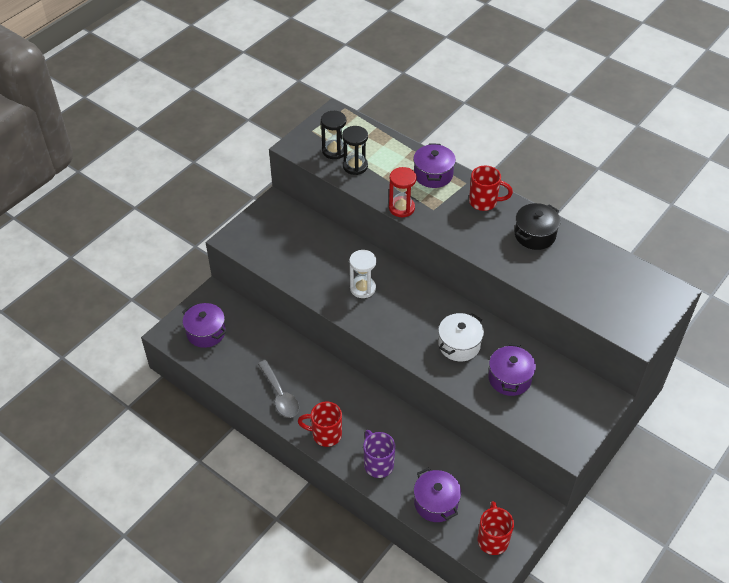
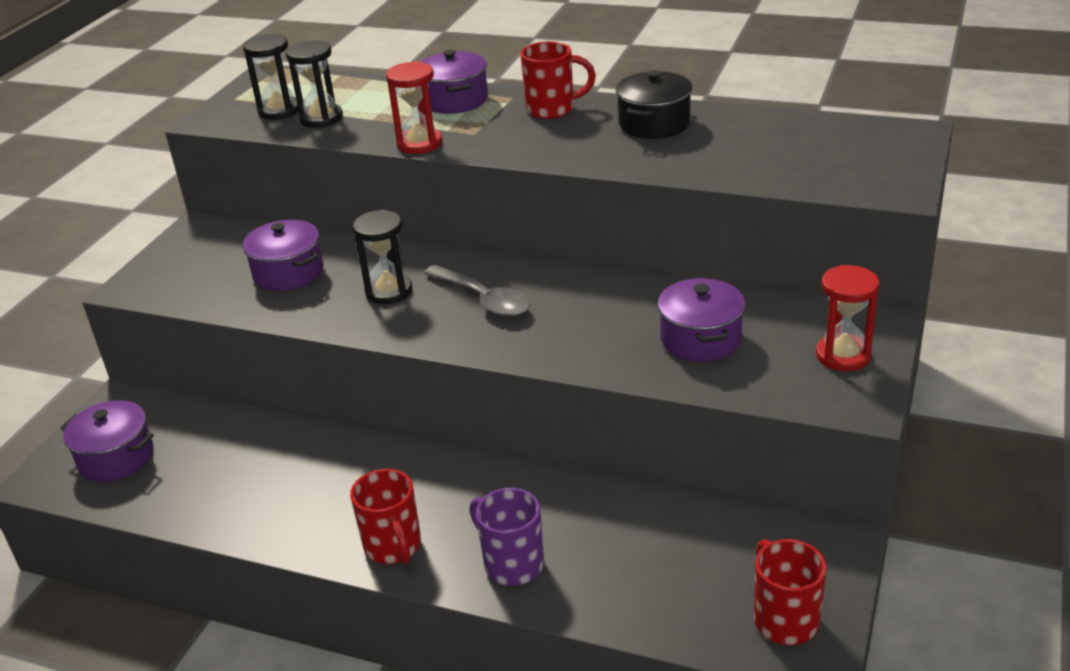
camera: 15 degrees left, 15 degrees down
(280, 395) = (285, 511): grey spoon -> grey spoon (483, 299)
(325, 434) = (393, 547): red mug -> red mug turned 105 degrees counterclockwise
(362, 288) = (389, 291): white hourglass -> black hourglass
(436, 503) = (649, 593): purple pot -> purple pot (288, 273)
(459, 345) = (590, 319): white pot -> none
(576, 415) = (843, 355): none -> red hourglass

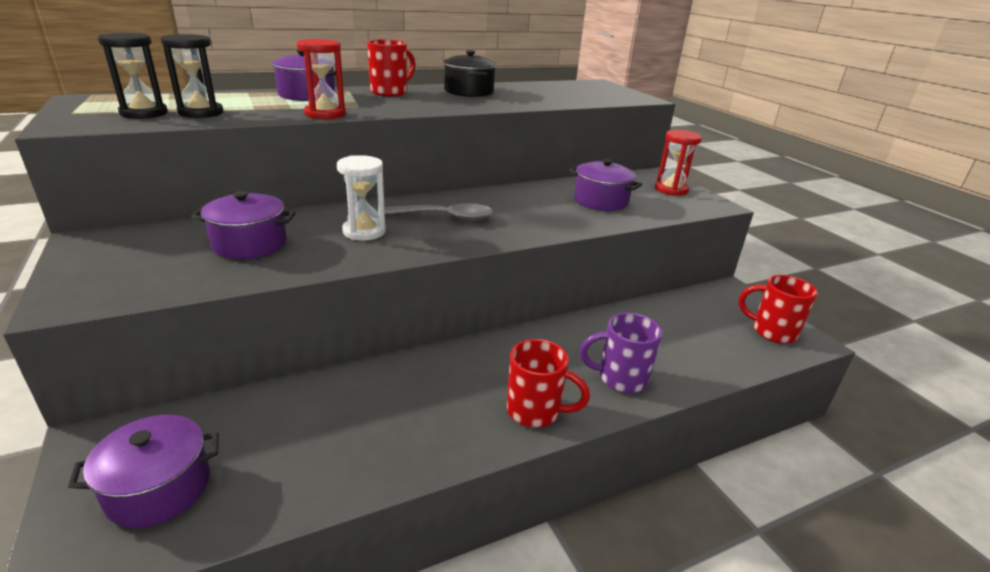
camera: 50 degrees left, 5 degrees down
(389, 291) = (364, 231): black hourglass -> white hourglass

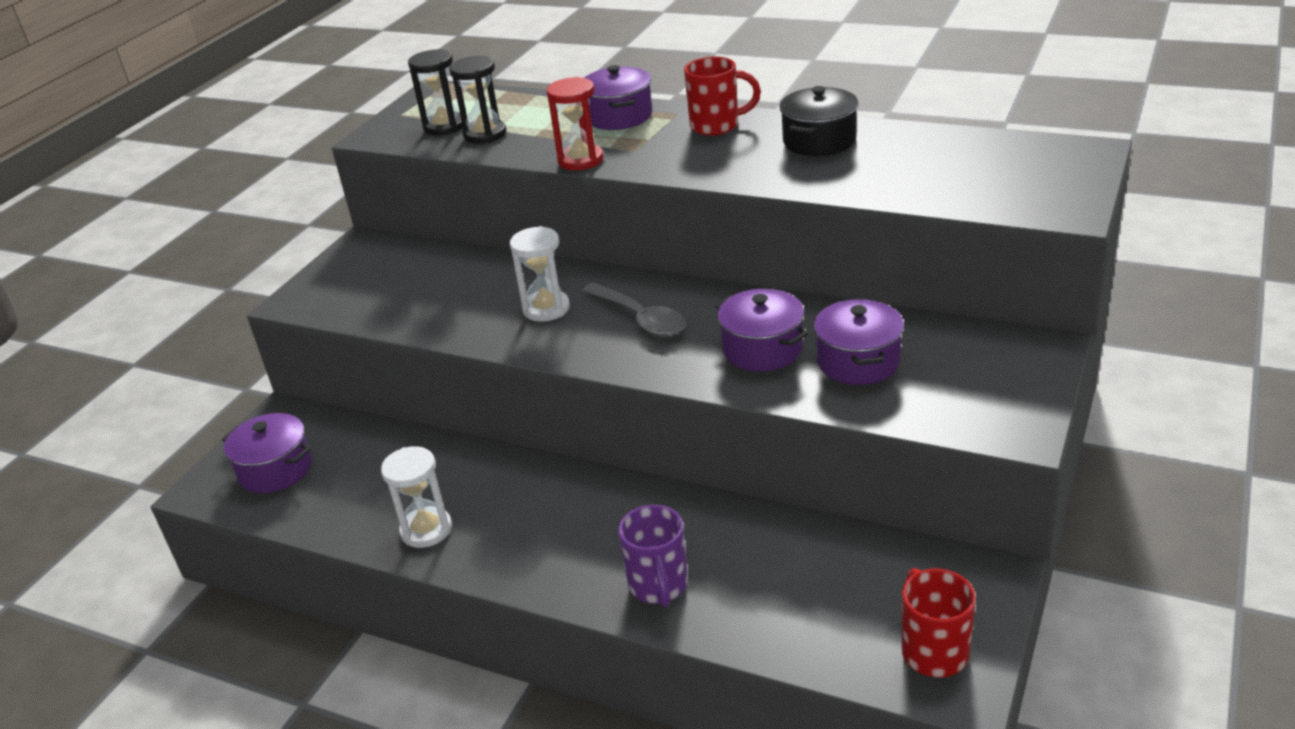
camera: 55 degrees right, 5 degrees up
(249, 244) = (448, 289): purple pot -> purple pot (762, 349)
(409, 442) = (426, 530): none -> white hourglass
(535, 411) = (541, 565): red mug -> none
(620, 378) = (658, 586): purple mug -> purple mug turned 150 degrees counterclockwise
(671, 190) = (1005, 381): red hourglass -> none

